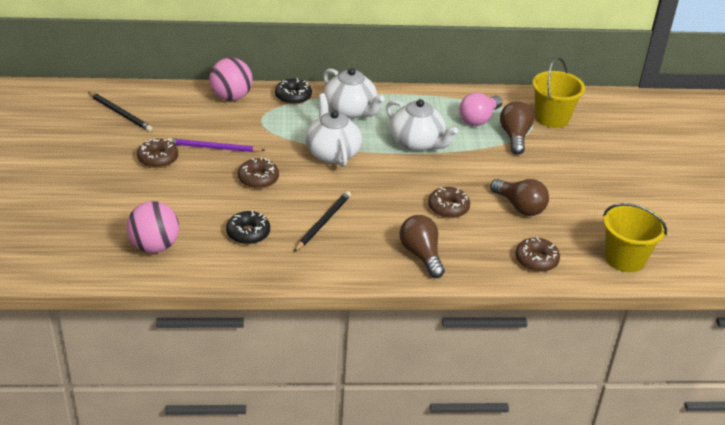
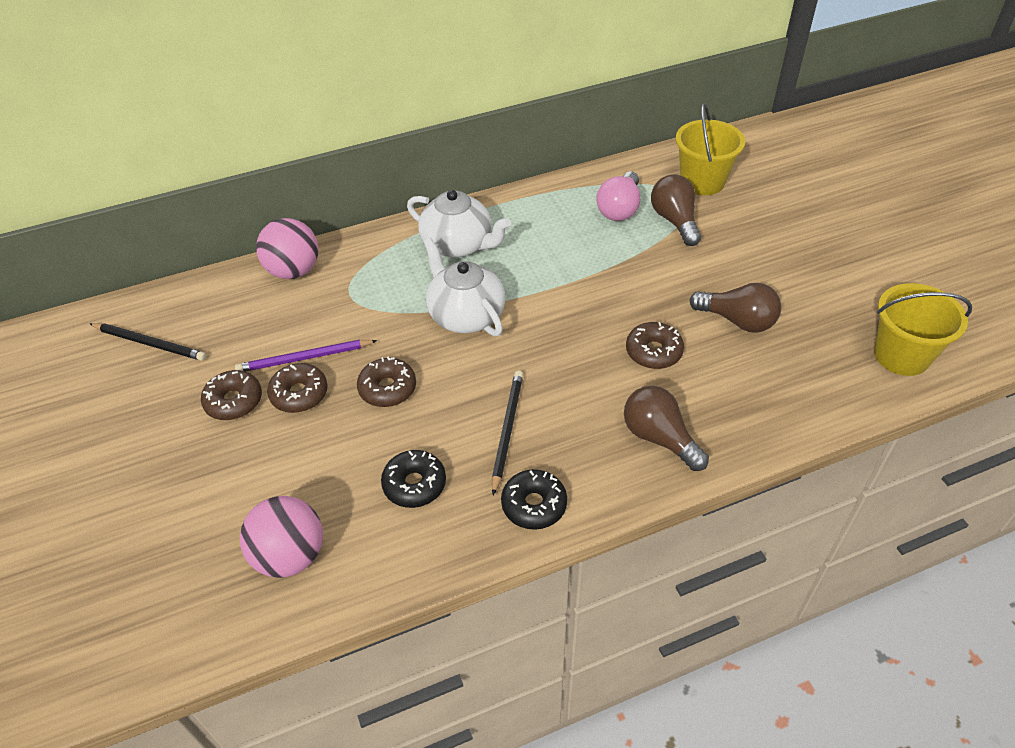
camera: 15 degrees left, 10 degrees up
(293, 97) = (375, 246): black donut -> black donut (534, 505)
(417, 143) = (564, 266): white teapot -> none
(536, 260) = (802, 395): brown donut -> brown donut (299, 394)

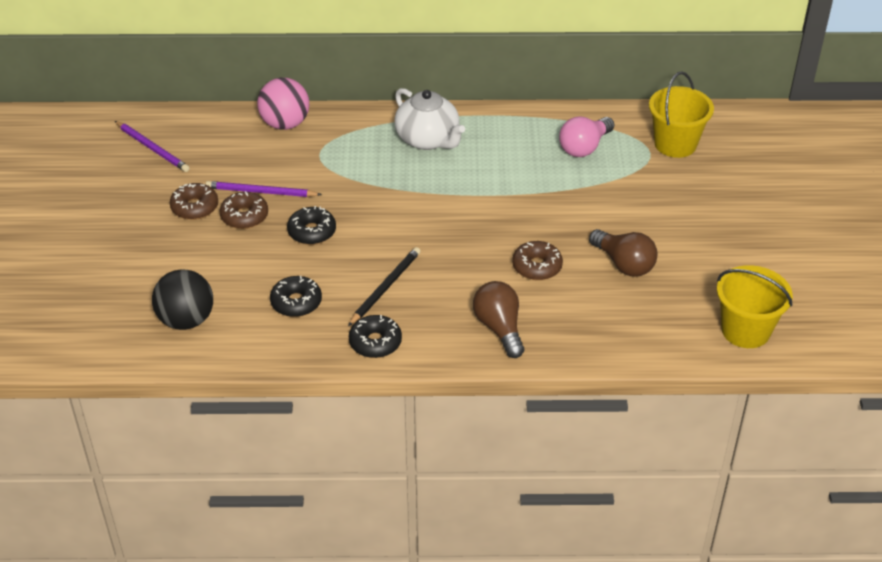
camera: 20 degrees right, 5 degrees down
(150, 343) = (152, 148): black pencil -> purple pencil
(290, 556) = (186, 320): pink ball -> black ball
(387, 388) = (312, 232): brown donut -> black donut
(465, 315) = (402, 196): white teapot -> none
(675, 221) = (626, 170): brown light bulb -> none

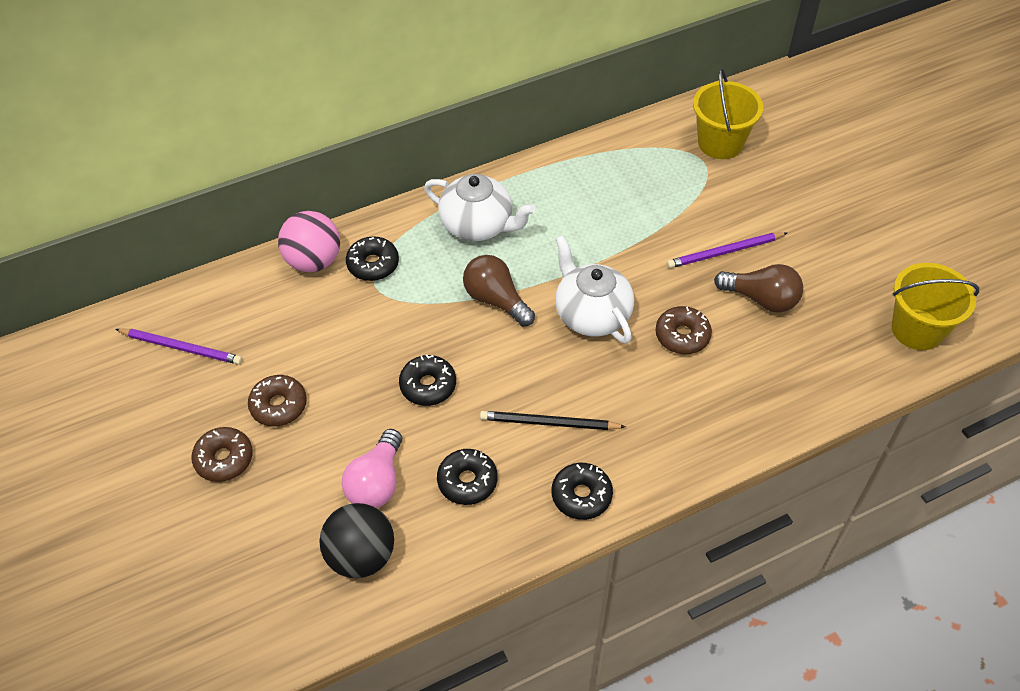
camera: 25 degrees left, 10 degrees up
(244, 216) = (342, 395): brown donut -> brown donut (224, 459)
(261, 192) = (341, 357): purple pencil -> purple pencil (724, 252)
(328, 140) = (373, 264): none -> black donut
(385, 287) = (549, 423): black pencil -> black pencil turned 90 degrees counterclockwise
(473, 228) = (591, 314): none -> white teapot
(499, 328) = (693, 424): brown light bulb -> brown light bulb (496, 300)
(584, 147) = (638, 178): pink light bulb -> pink light bulb (377, 482)

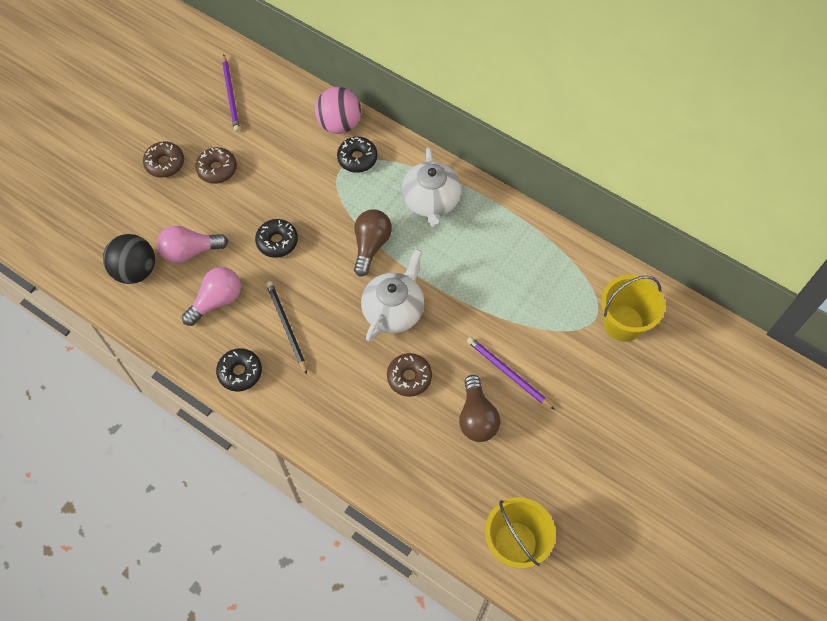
camera: 60 degrees right, 10 degrees up
(467, 481) = (216, 301): black donut -> pink light bulb

